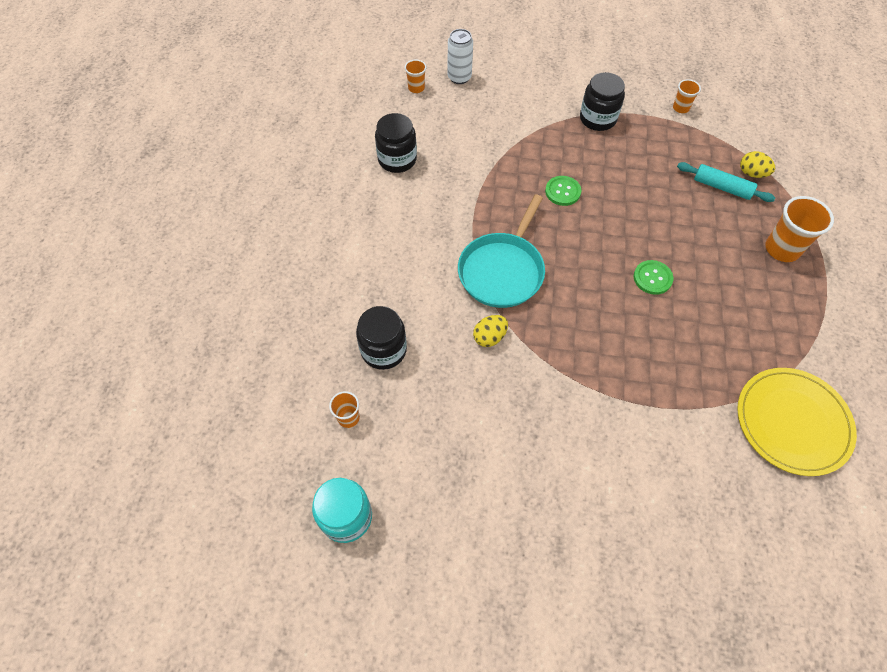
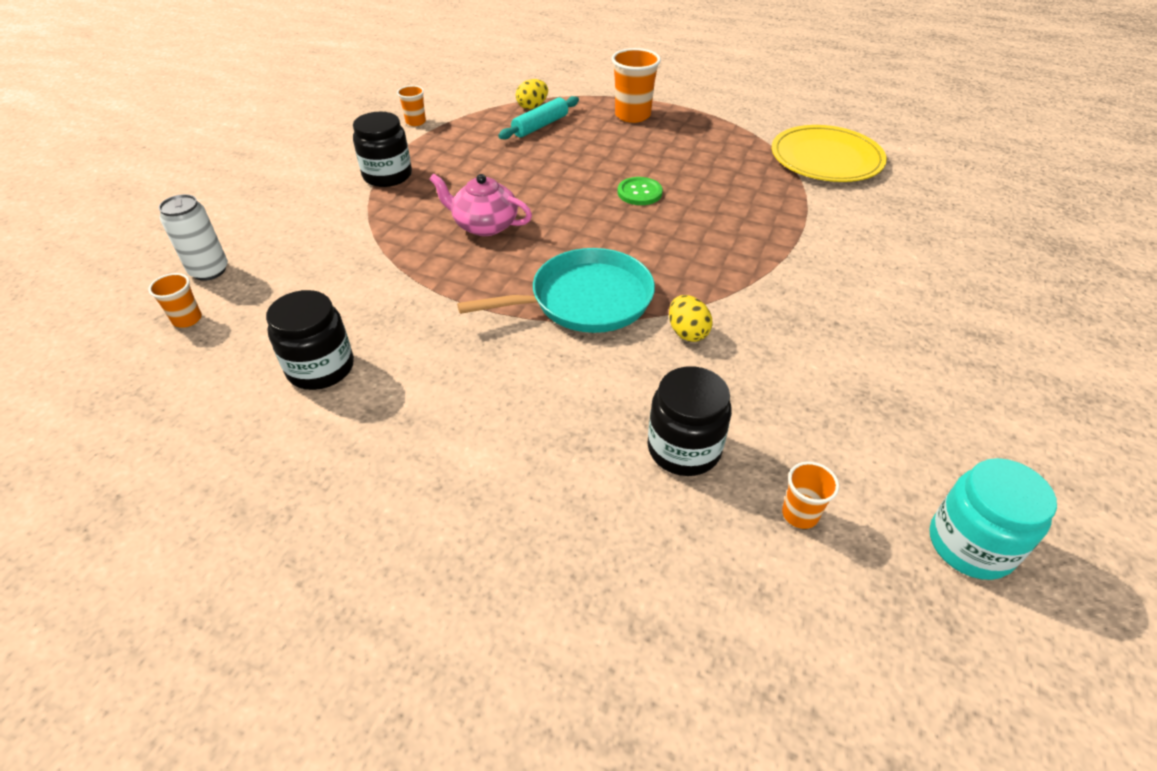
camera: 75 degrees left, 15 degrees down
(502, 270) = (585, 300): turquoise pan -> turquoise pan turned 60 degrees counterclockwise
(562, 191) = (484, 225): green button -> pink teapot

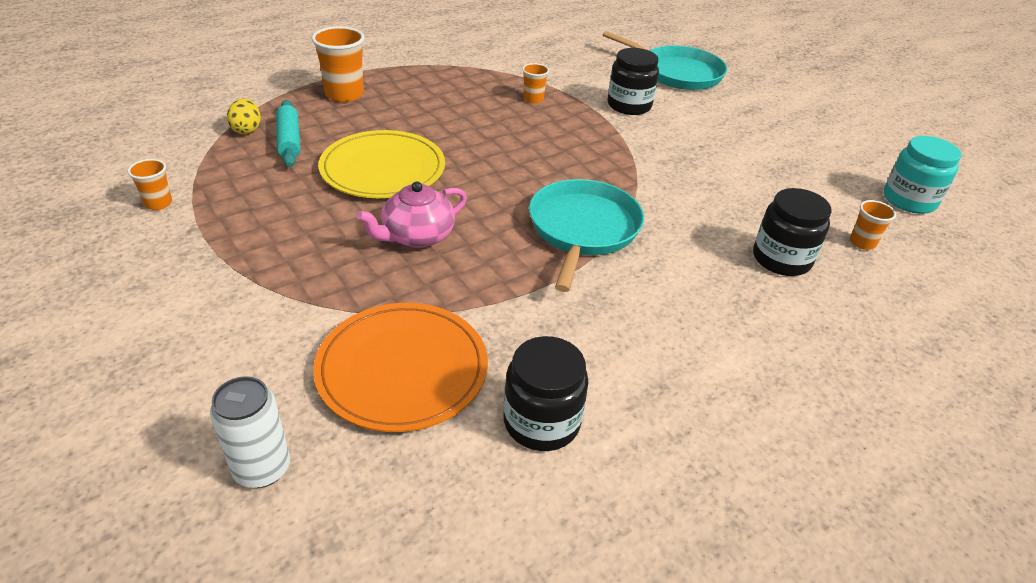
camera: 60 degrees left, 5 degrees down
(187, 319) = (347, 517): orange cup -> orange cup (533, 99)
(331, 283) = (402, 369): none -> orange plate
(387, 175) = (243, 261): black jar -> black jar (629, 105)
(639, 193) = (466, 143): green button -> none
(687, 332) = (663, 203): yellow egg -> none
(826, 158) = (518, 59): yellow plate -> yellow plate (383, 169)
(976, 255) = (677, 73): none -> turquoise pan

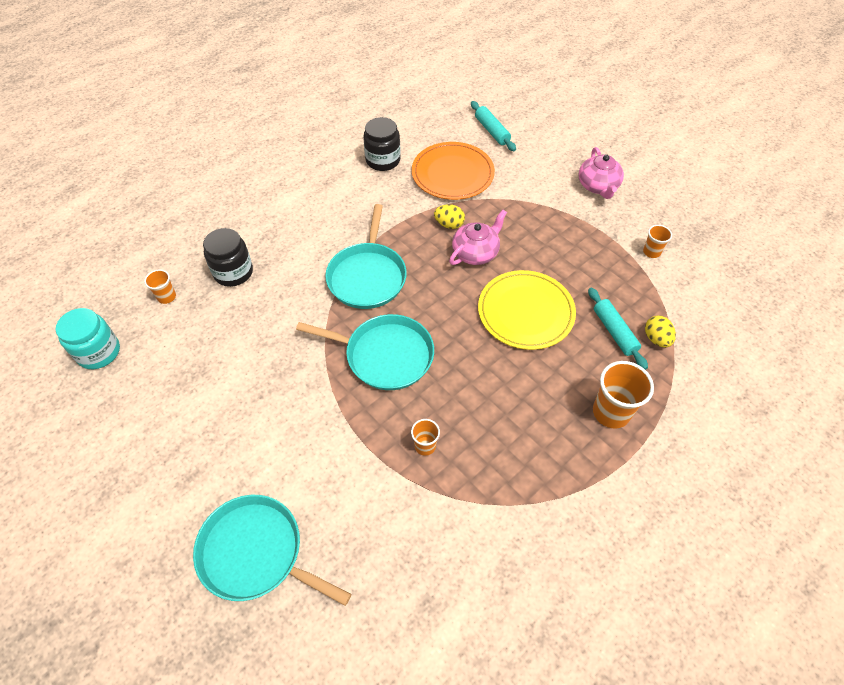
camera: 175 degrees right, 15 degrees up
(141, 305) = (598, 186): none -> pink teapot
(262, 468) = (492, 131): white can -> turquoise rolling pin
(443, 279) = (449, 224): none -> yellow egg
(565, 156) = (385, 355): none -> turquoise pan
(629, 105) = (323, 456): black jar -> none

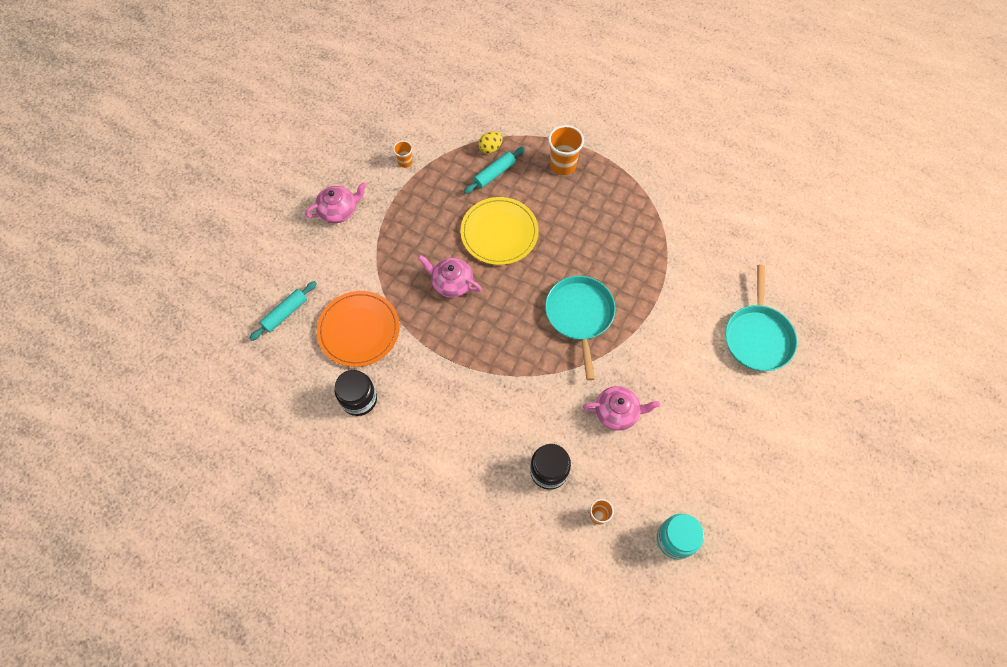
camera: 110 degrees left, 10 degrees up
(254, 350) = (617, 412): none -> pink teapot
(367, 276) = (509, 357): turquoise pan -> none
(425, 446) = (639, 265): orange cup -> none
(449, 224) = (426, 313): yellow egg -> none

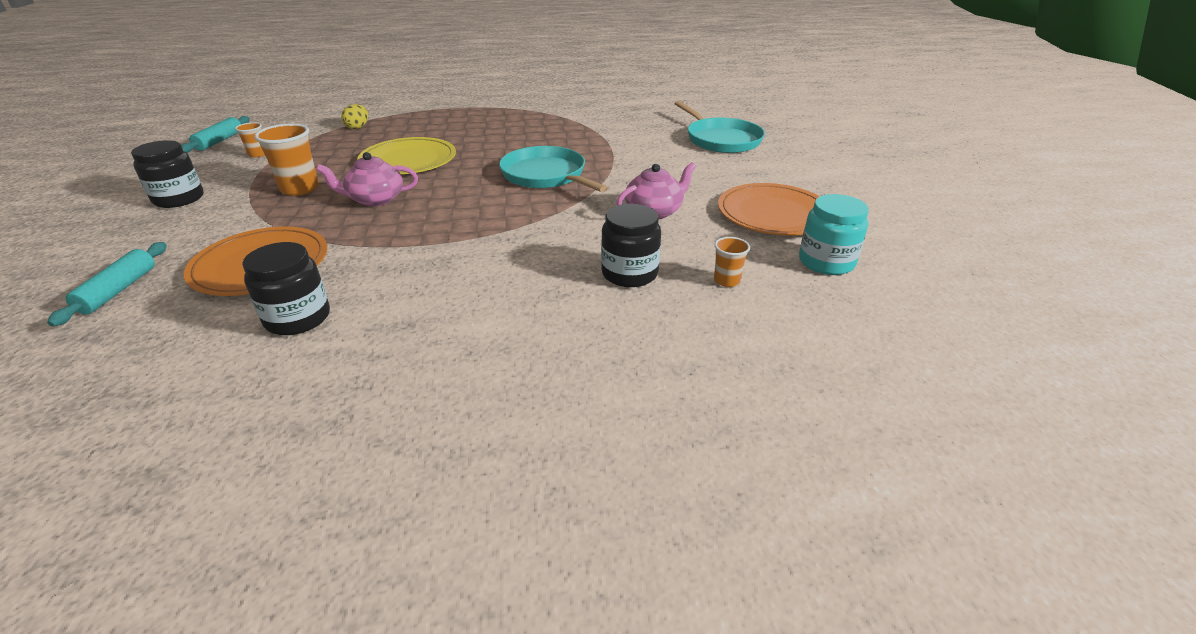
camera: 35 degrees left, 30 degrees down
(339, 210) = (179, 199): pink teapot -> black jar
(494, 173) = (374, 136): turquoise rolling pin -> turquoise rolling pin (219, 141)
(563, 165) = (443, 118): orange cup -> orange cup (300, 189)
(695, 467) = (773, 214): none -> orange plate

